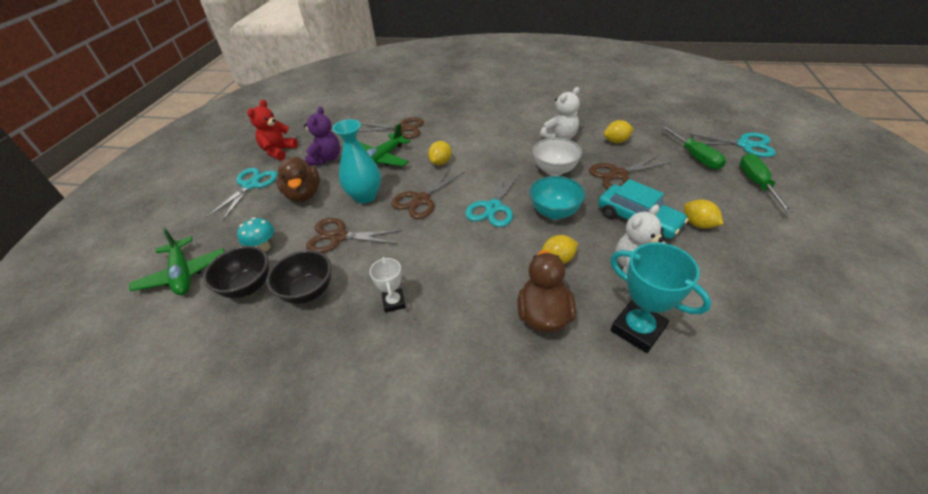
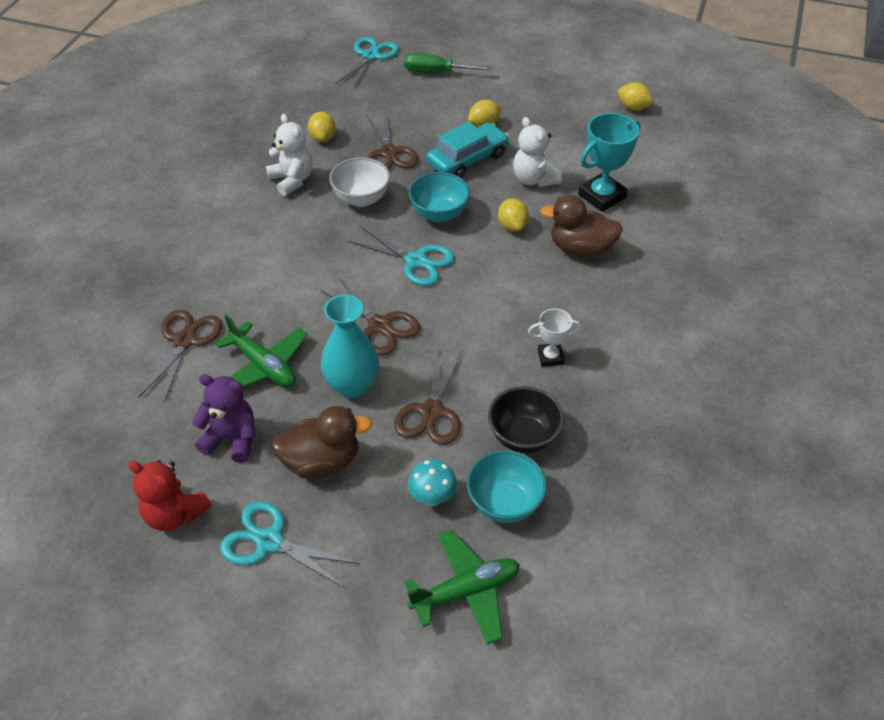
camera: 85 degrees left, 5 degrees up
(248, 286) = (504, 503): black bowl -> turquoise bowl
(440, 162) = (301, 300): yellow lemon -> yellow lemon (633, 107)
(695, 157) = (379, 93): green screwdriver -> none

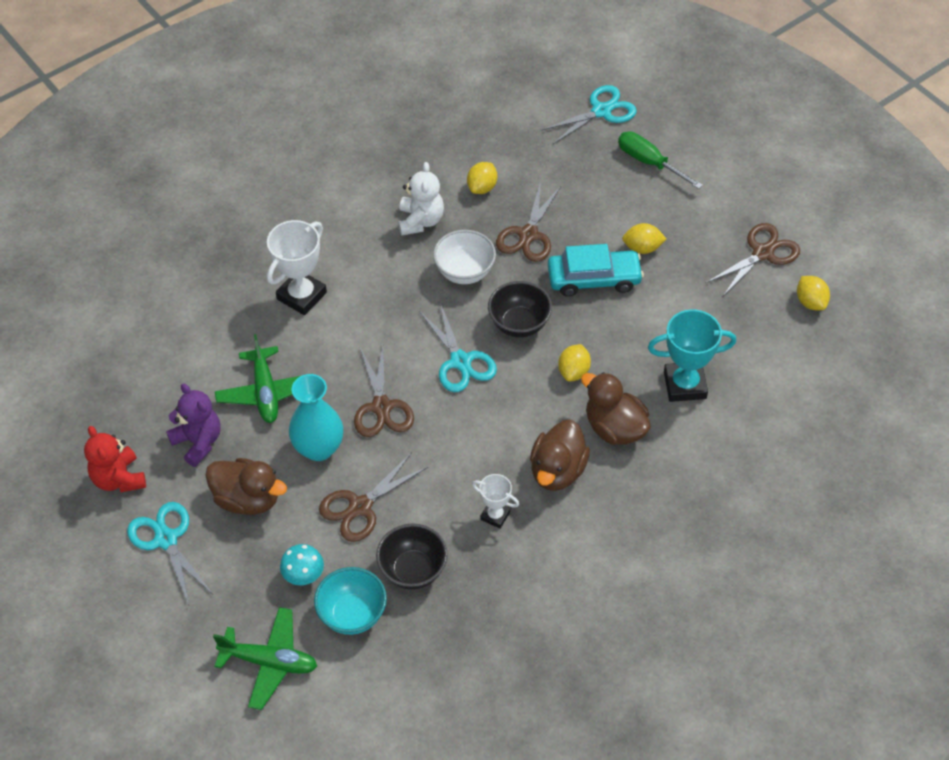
camera: 35 degrees right, 5 degrees up
(185, 341) = (224, 336): brown scissors -> brown scissors (762, 253)
(233, 277) = (301, 296): none -> white trophy
(439, 214) = (519, 324): turquoise bowl -> black bowl
(534, 179) = (637, 333): white teddy bear -> none
(567, 299) = (557, 471): none -> brown duck

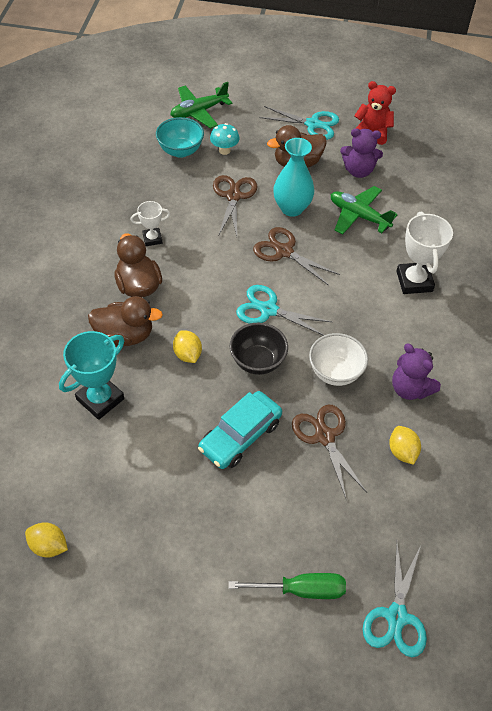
camera: 135 degrees right, 0 degrees up
(413, 570) = (170, 186): black bowl -> none
(420, 221) = (410, 389): white teddy bear -> purple teddy bear
(642, 248) = (228, 492): yellow lemon -> none
(762, 253) = (125, 566): brown scissors -> none

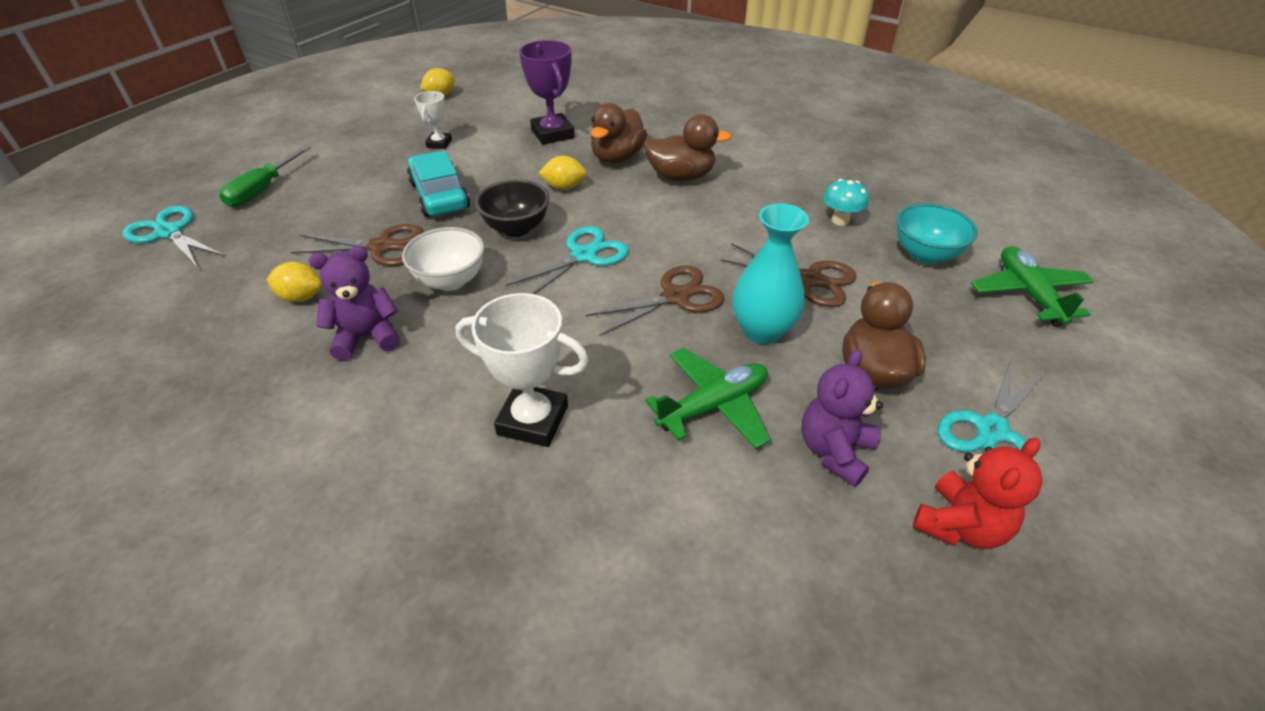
camera: 115 degrees right, 10 degrees down
(100, 399) = (552, 134): turquoise trophy -> purple trophy
(152, 239) = (751, 198): white trophy -> white trophy (439, 143)
(224, 150) = (920, 297): turquoise mushroom -> turquoise mushroom (840, 220)

